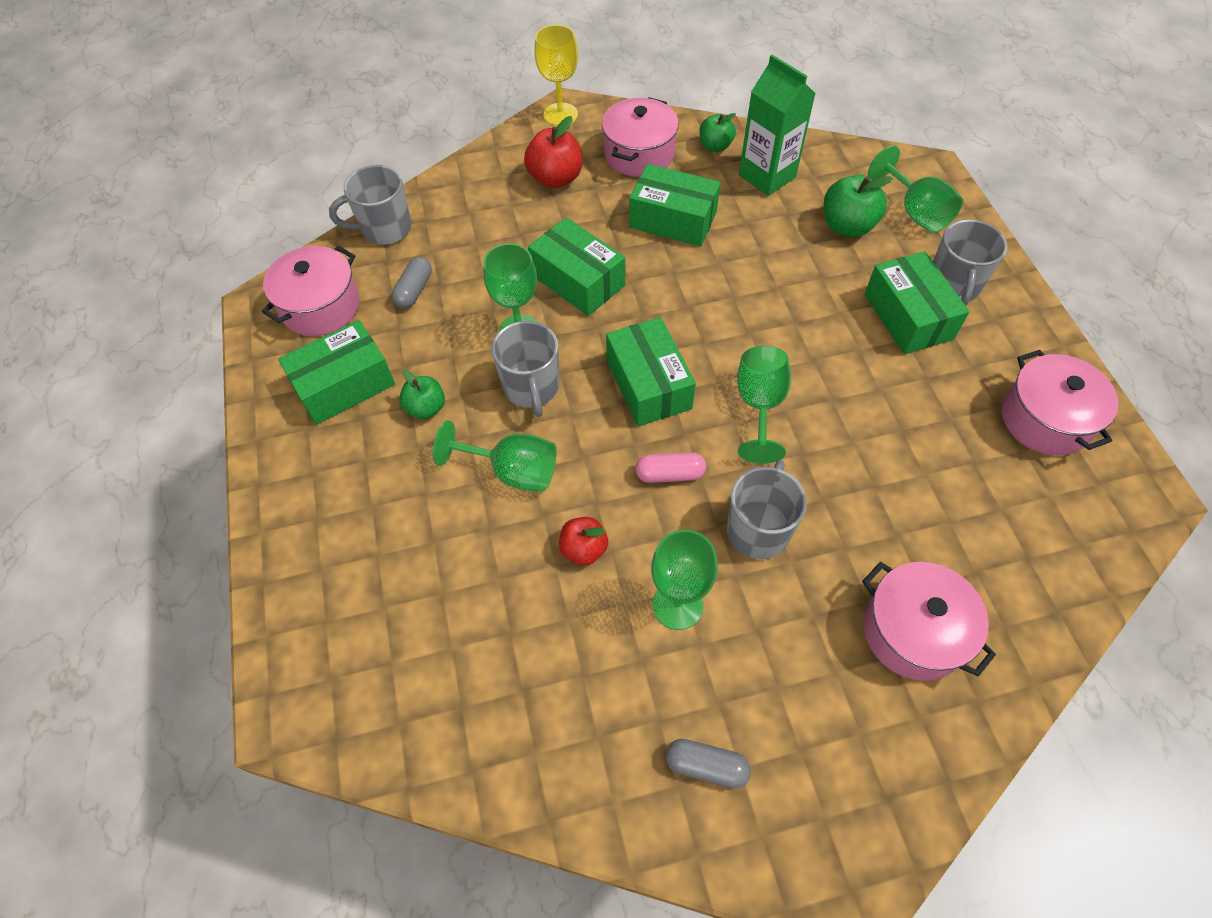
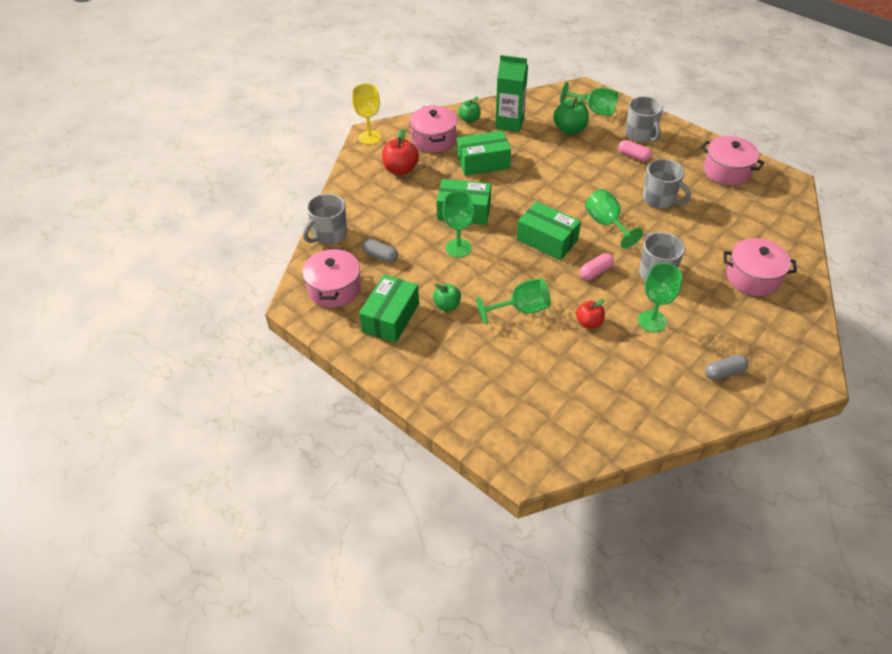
camera: 35 degrees left, 10 degrees down
(414, 290) = (380, 256): grey capsule -> grey capsule turned 45 degrees counterclockwise
(531, 388) = (492, 269): grey mug -> grey mug (659, 199)
(908, 316) = (633, 156): green box -> pink capsule

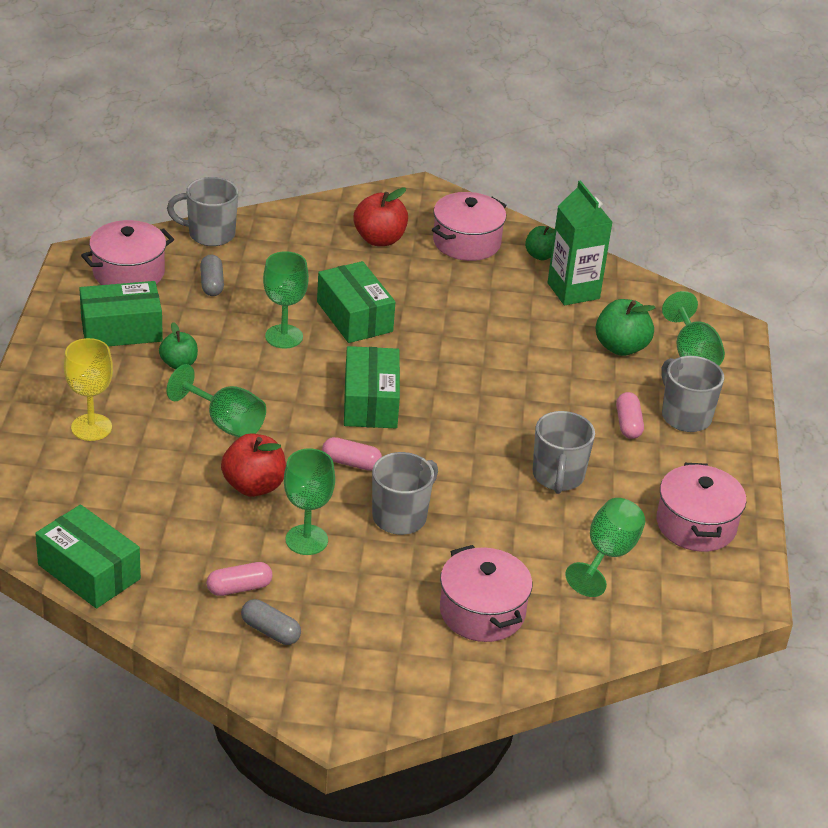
camera: 50 degrees right, 10 degrees down
(369, 137) = (413, 193): yellow goblet -> yellow goblet (91, 427)
(483, 162) = (465, 298): green box -> green box (89, 572)
(589, 322) = (254, 486): red apple -> red apple, size x1.55
(606, 224) = (455, 443): green goblet -> green goblet (607, 555)
(640, 135) = (685, 416): grey mug -> grey mug turned 120 degrees clockwise
(678, 370) = (239, 588): none -> pink capsule

